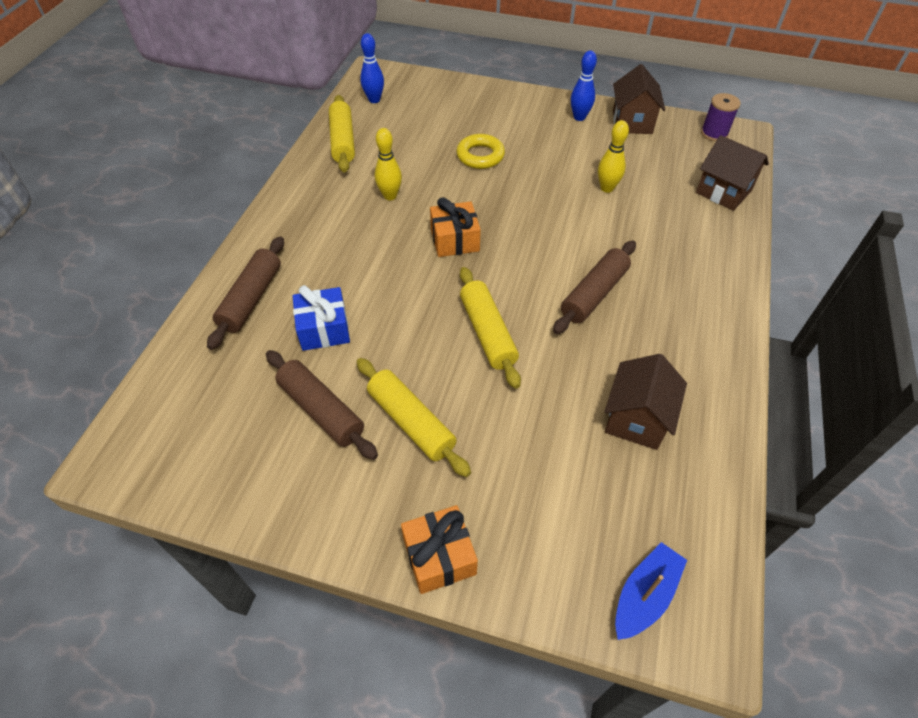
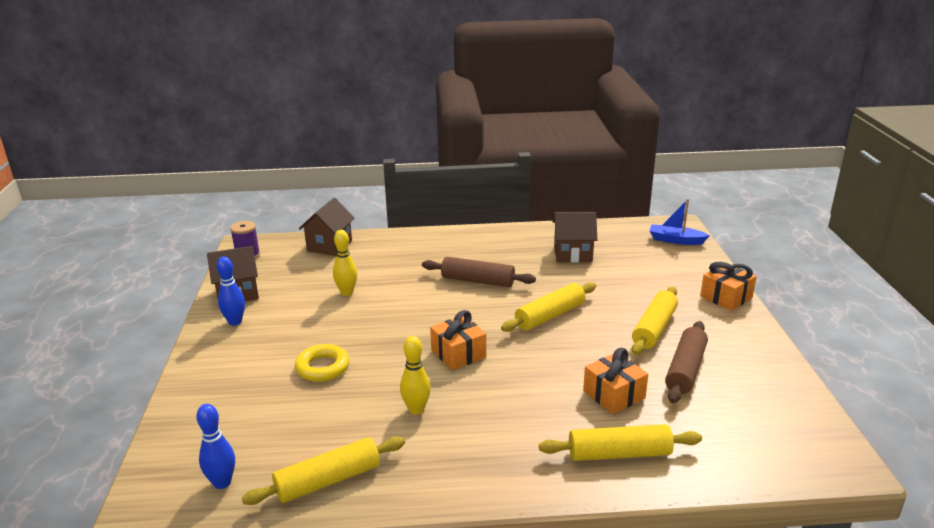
camera: 110 degrees left, 25 degrees down
(251, 298) = (619, 454): brown rolling pin -> yellow rolling pin
(324, 329) = (614, 395): blue gift -> orange gift

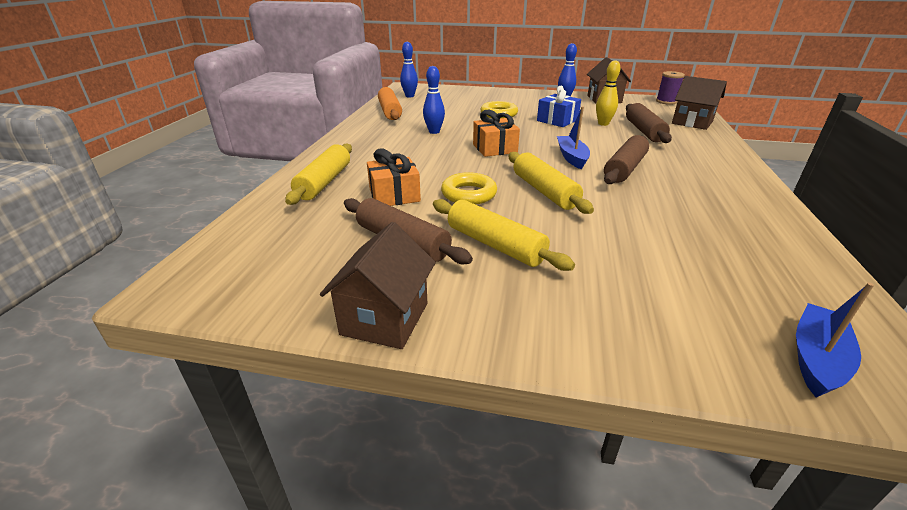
camera: 105 degrees right, 5 degrees up
(328, 481) = (389, 111): yellow rolling pin -> orange rolling pin
(341, 321) = (557, 120): none -> blue gift
(366, 270) = (644, 131): none -> brown rolling pin
(416, 409) = (434, 132): yellow bowling pin -> blue bowling pin
(462, 307) = (571, 157): none -> blue boat
(573, 254) = (710, 232): brown house -> brown house (385, 319)
(581, 352) = (469, 194): none -> yellow ring
(726, 297) = (565, 340): orange gift -> none

